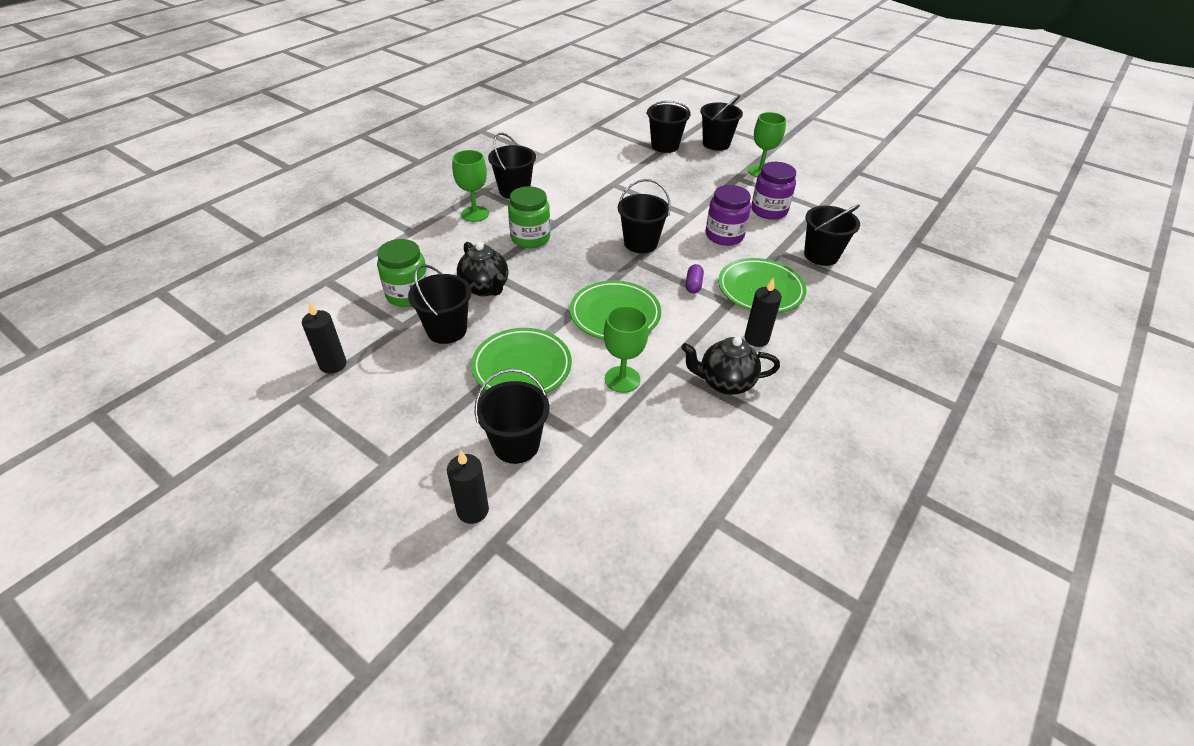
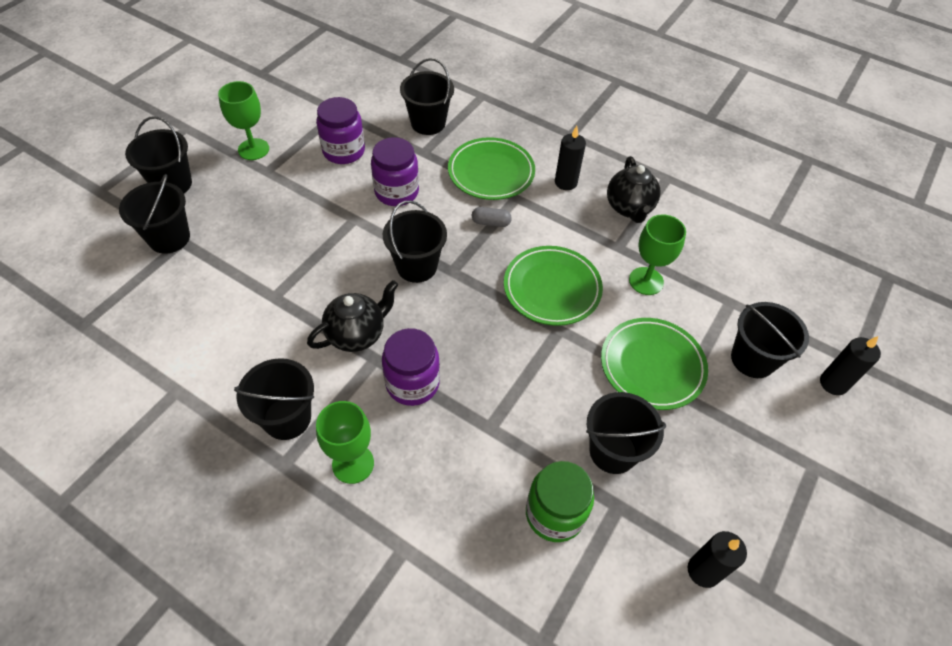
camera: 95 degrees left, 10 degrees up
(485, 288) = (527, 422): black teapot -> black teapot (357, 334)
(530, 238) = (412, 383): green jar -> purple jar
(693, 285) = (491, 222): purple capsule -> grey capsule

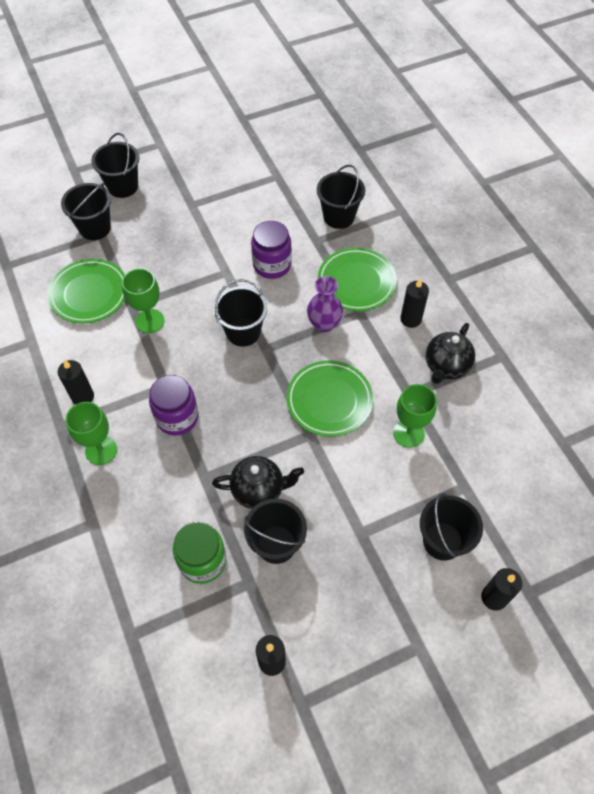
camera: 35 degrees right, 5 degrees up
(253, 149) = (194, 182): green goblet -> green goblet (150, 321)
(287, 418) = (83, 396): black bucket -> black candle
(344, 151) = (257, 213): purple jar -> none
(357, 334) = (166, 362): black teapot -> black teapot (258, 490)
(491, 222) = (324, 324): grey capsule -> purple vase
(652, 366) = (357, 501): green plate -> green plate (89, 294)

